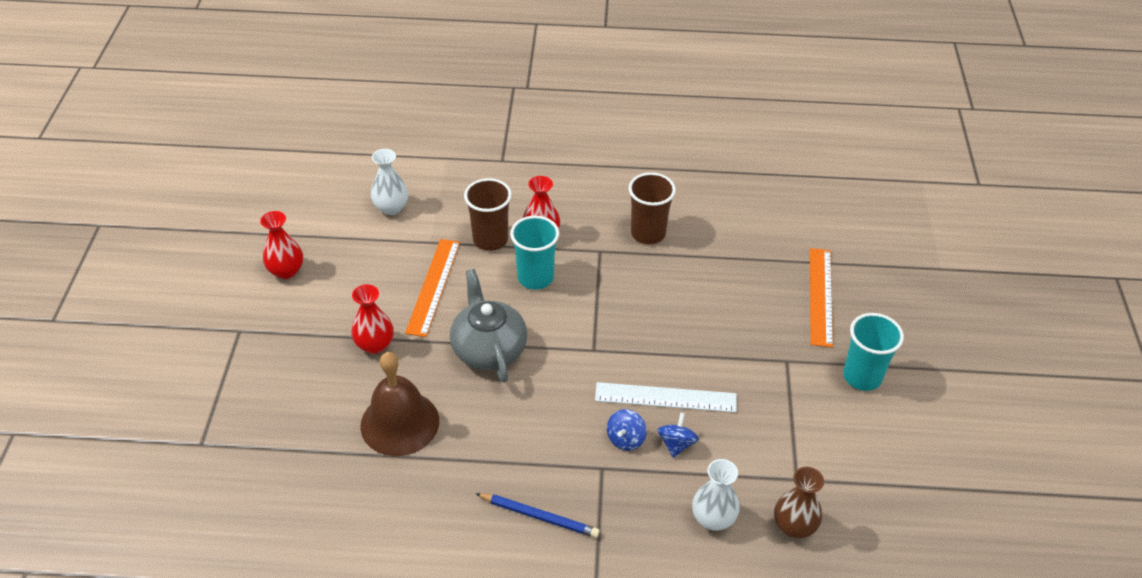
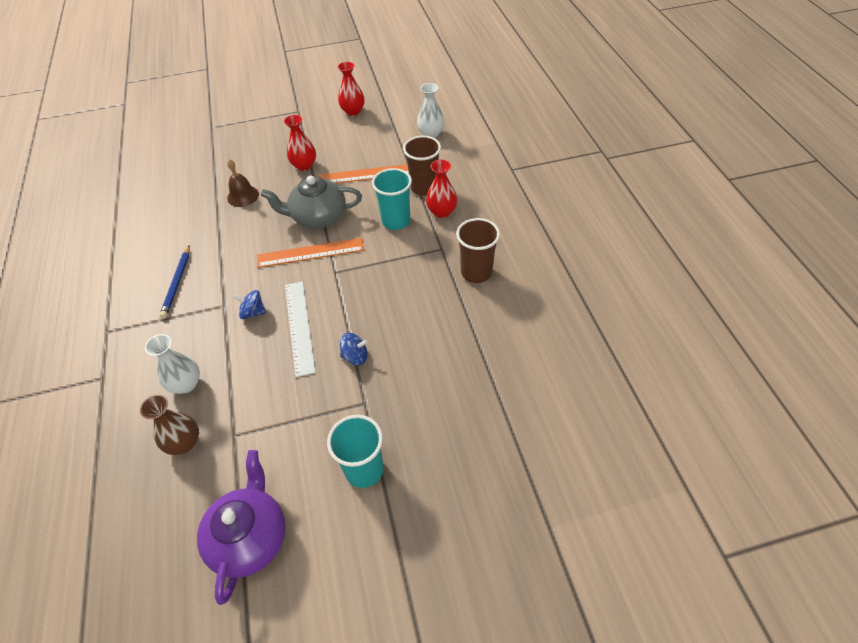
camera: 75 degrees right, 5 degrees up
(400, 423) = (243, 196): brown bell -> brown bell, size x0.59
(488, 348) = (318, 217): grey teapot -> grey teapot turned 150 degrees counterclockwise
(676, 444) = (254, 344): blue spinning top -> blue spinning top (355, 356)
(821, 296) = (456, 416): orange ruler -> orange ruler (310, 253)
(915, 478) = (250, 537): none -> purple teapot

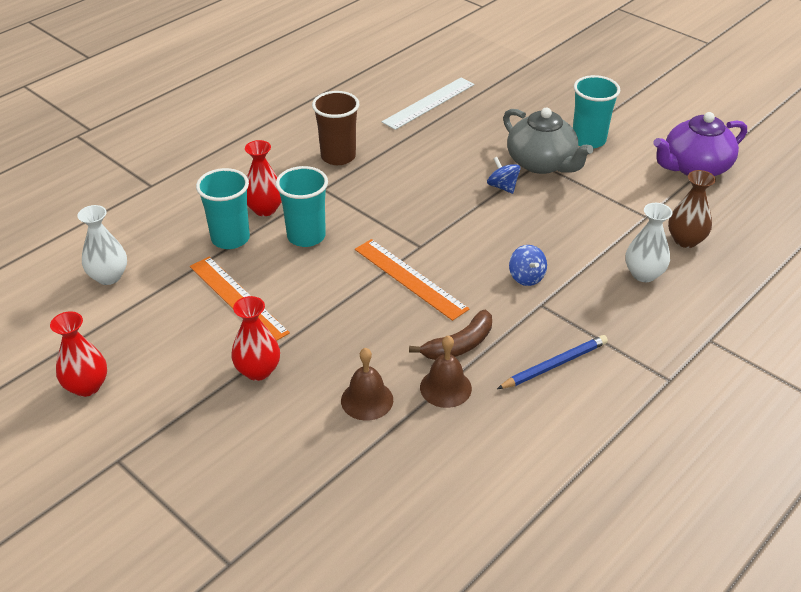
camera: 125 degrees left, 10 degrees down
(216, 228) = (445, 387): none -> brown bell
(237, 248) = (459, 345): none -> brown banana
(299, 327) = (509, 236): white ruler -> white ruler (429, 103)
(318, 217) = (349, 302): grey teapot -> grey teapot (542, 163)
(424, 187) = (230, 238): brown cup -> turquoise cup

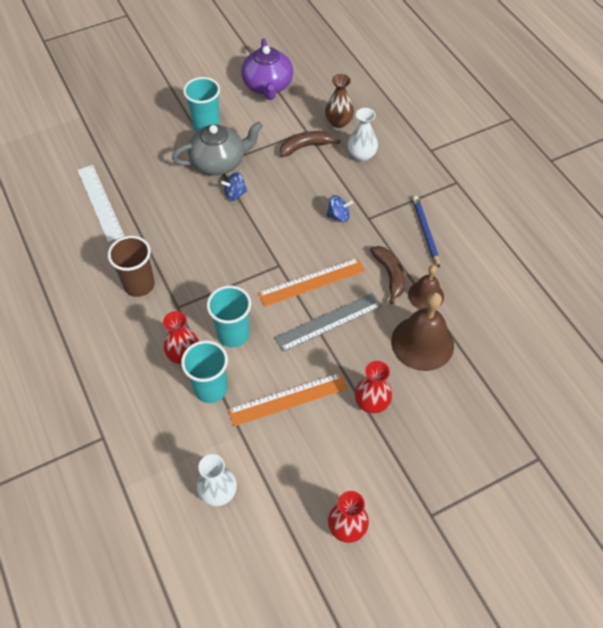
camera: 70 degrees left, 15 degrees up
(358, 306) = (328, 322): none -> grey ruler
(367, 400) = (422, 343): brown bell -> brown bell, size x1.68
(619, 222) = (305, 146): none -> brown banana

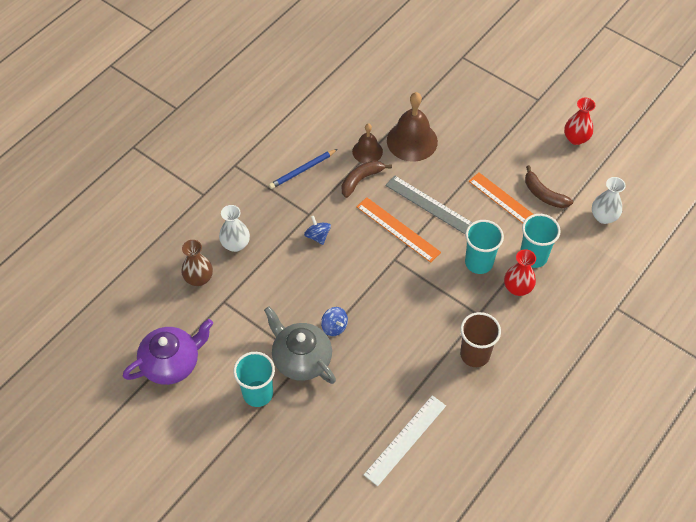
camera: 115 degrees left, 0 degrees up
(305, 146) = (245, 293): brown banana -> brown banana (543, 194)
(371, 402) = (480, 155): red vase -> none

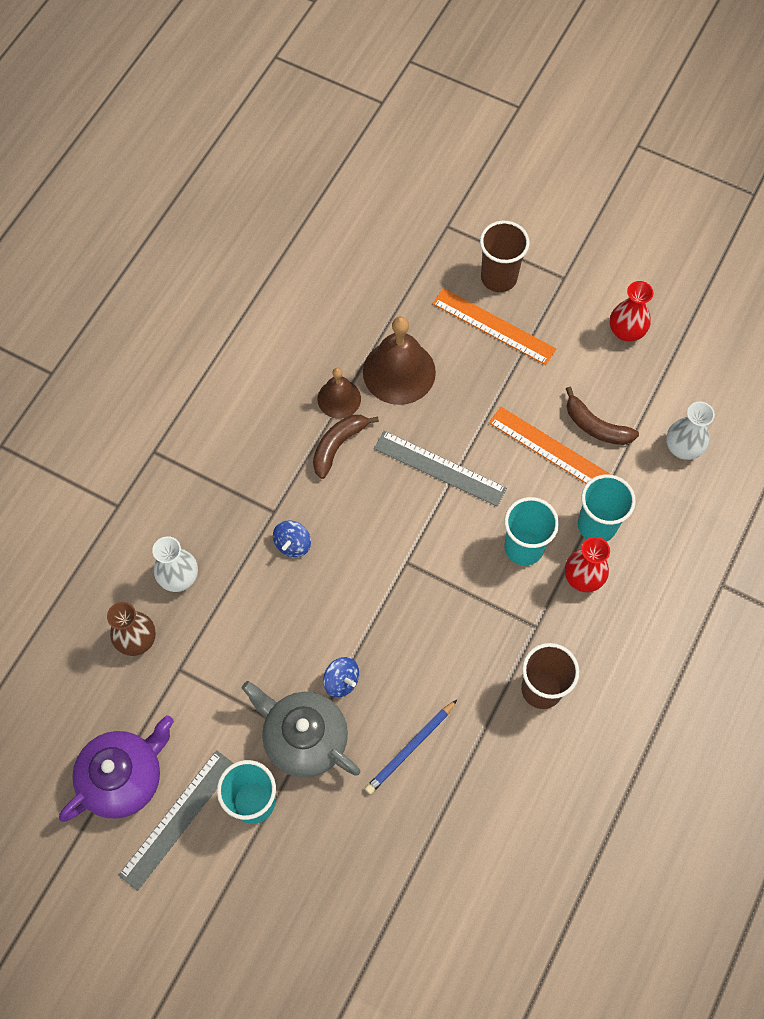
camera: 10 degrees left, 10 degrees up
(203, 395) = (177, 819): none -> grey ruler
(302, 170) = (252, 443): blue pencil -> blue pencil (410, 748)
(317, 236) = (293, 544): blue spinning top -> blue spinning top turned 120 degrees counterclockwise
(397, 229) = (403, 515): orange ruler -> orange ruler (493, 326)
(405, 439) = (468, 834): white ruler -> none
(492, 93) = (498, 278): none -> brown cup

